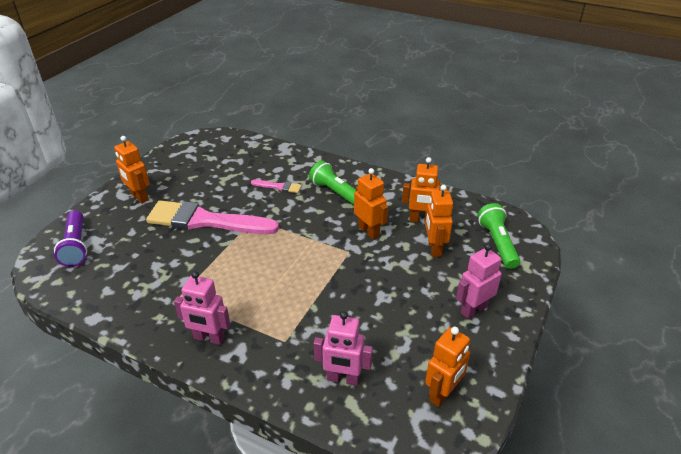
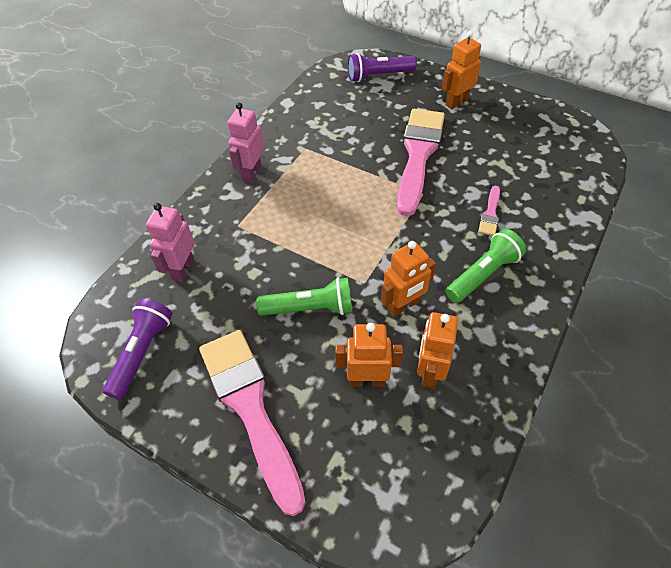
camera: 95 degrees right, 15 degrees up
(442, 393) = (142, 352): orange robot -> purple flashlight
(473, 309) = (250, 408): pink robot -> pink brush
(497, 243) = (376, 472): green flashlight -> green flashlight (310, 308)

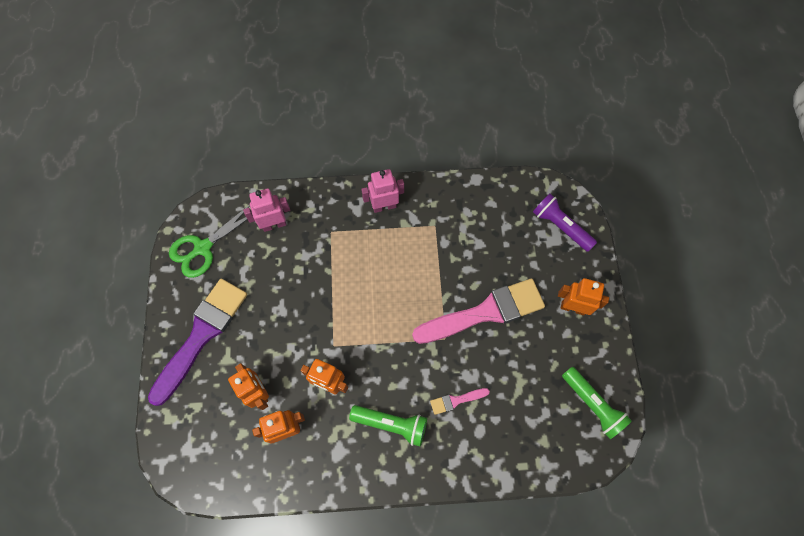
camera: 55 degrees right, 15 degrees up
(142, 352) = (203, 248): purple flashlight -> green scissors
(250, 408) = (201, 335): pink brush -> purple brush
(310, 308) = (291, 323): green flashlight -> green flashlight (592, 404)

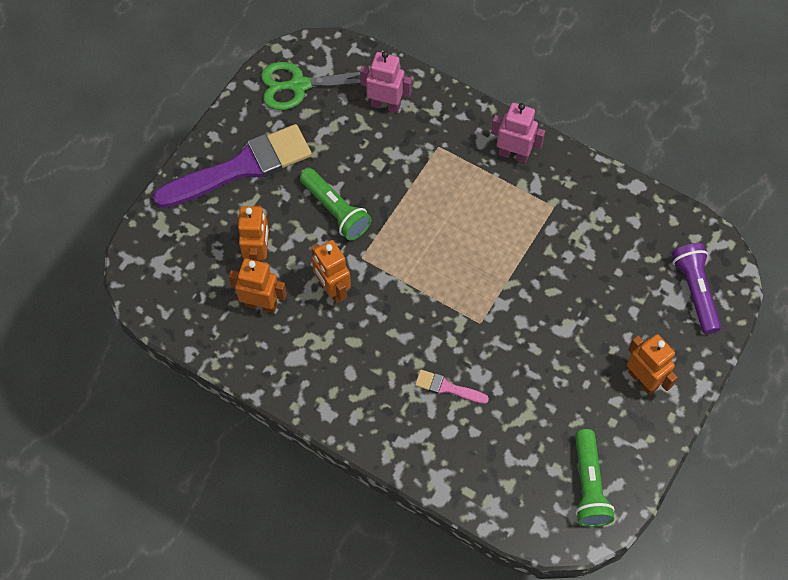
camera: 35 degrees right, 5 degrees down
(391, 424) = (365, 366): green flashlight -> green flashlight (335, 211)
(485, 312) = (542, 324): pink brush -> none

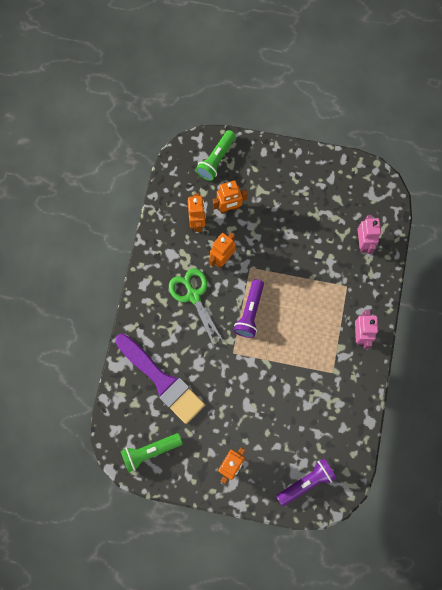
camera: 70 degrees right, 10 degrees up
(241, 167) = (283, 176): purple brush -> purple brush (162, 380)
(299, 85) = (355, 186): green scissors -> green scissors (193, 295)
(335, 211) = (275, 241): green flashlight -> green flashlight (216, 160)
(428, 280) = (250, 312): none -> purple flashlight
(447, 387) = (183, 347): pink brush -> none

